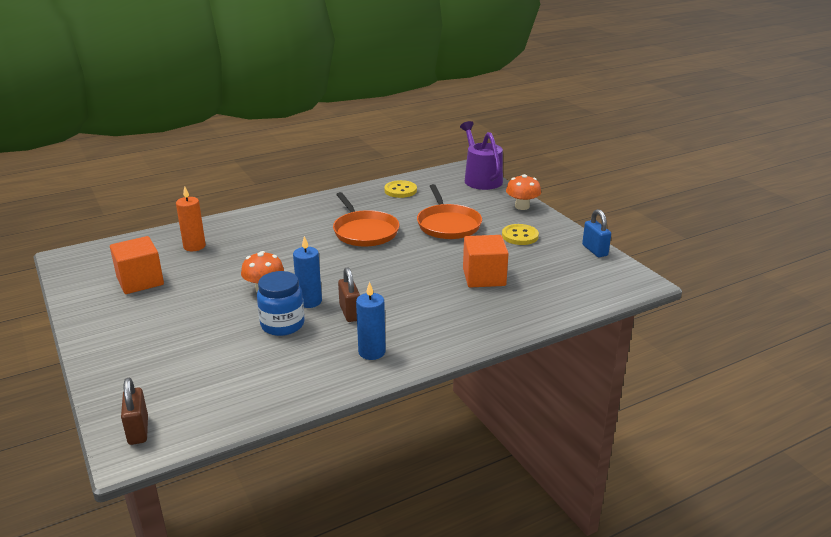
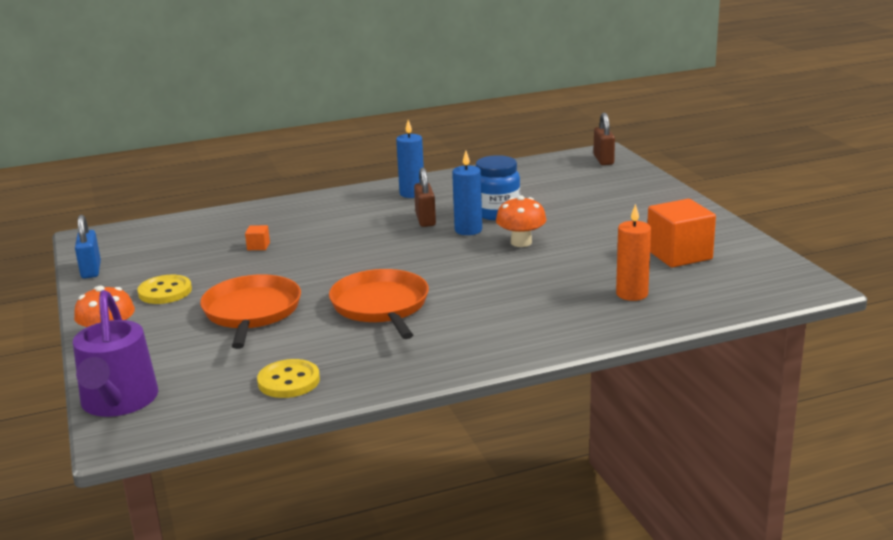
camera: 170 degrees left, 5 degrees down
(484, 277) = (258, 246): orange cube -> orange cube, size x0.42

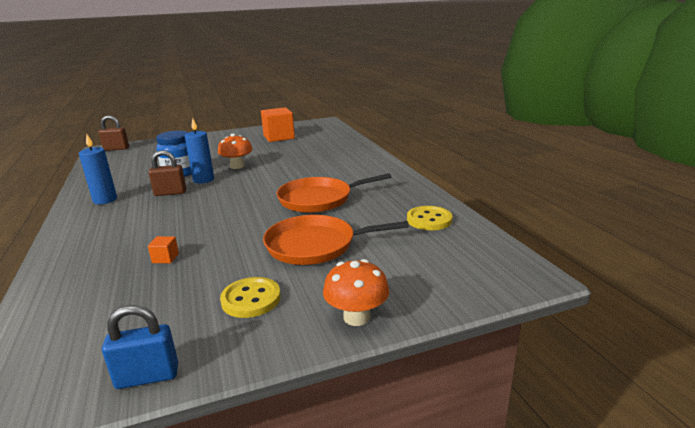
camera: 90 degrees left, 0 degrees up
(118, 402) = (481, 286): purple watering can -> none
(632, 294) = (322, 145): orange candle -> none

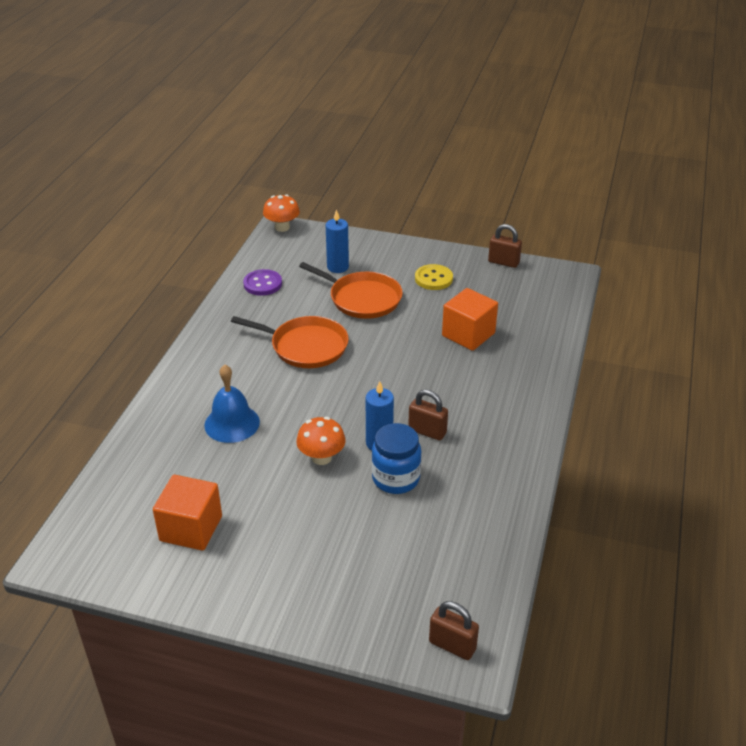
camera: 145 degrees left, 15 degrees up
(105, 200) = (498, 453): blue candle -> blue candle (338, 267)
(147, 377) = (503, 262): blue padlock -> brown padlock
(165, 258) = (468, 334): orange cube -> orange cube, size x2.39
(312, 160) = (232, 423): none -> blue bell
(356, 317) = (390, 247): orange mushroom -> orange mushroom (282, 227)
(429, 220) = (262, 284): yellow button -> purple button

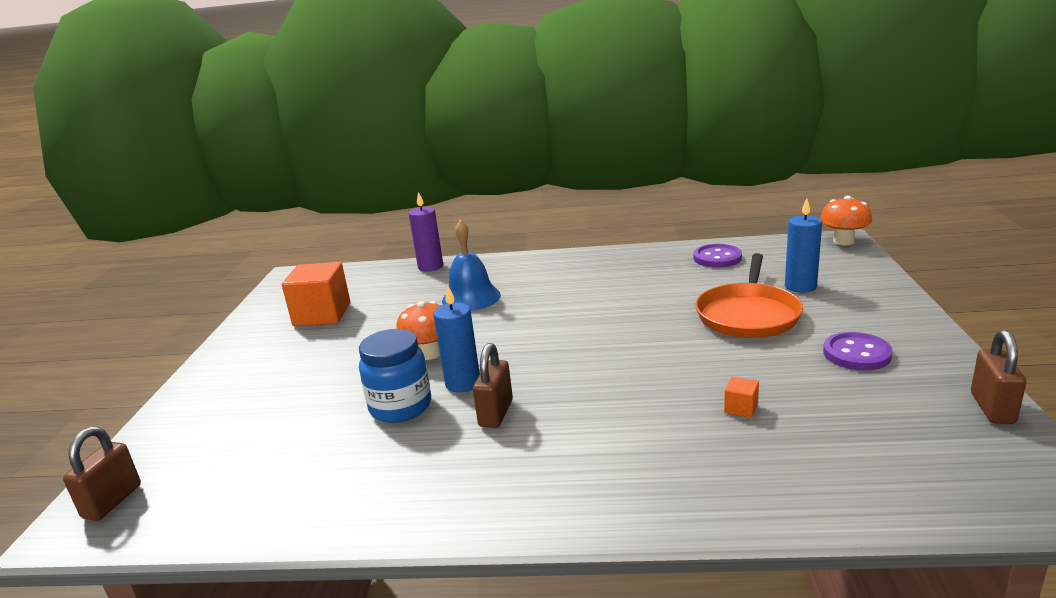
camera: 80 degrees right, 15 degrees down
(133, 443) = (430, 266): none -> purple candle
(305, 346) = (620, 303): orange pan -> none
(433, 279) = (856, 354): yellow button -> purple button
(468, 334) = (741, 408): orange cube -> orange cube, size x0.42

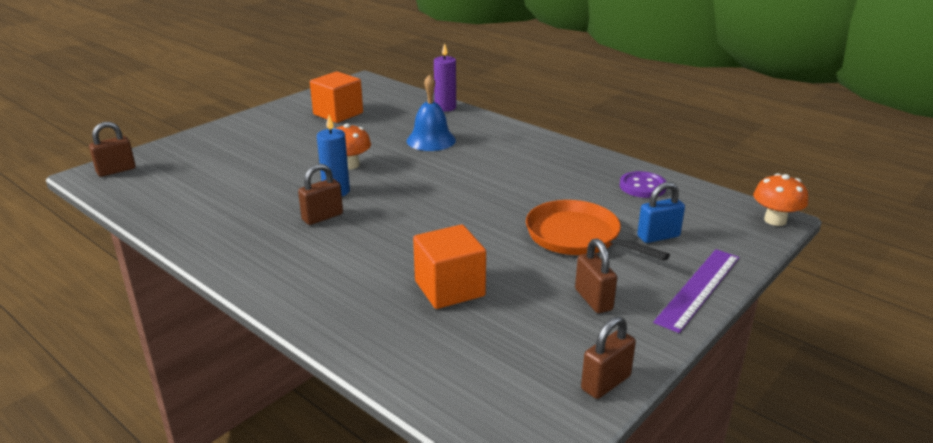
camera: 35 degrees right, 5 degrees up
(400, 407) = (287, 188): blue jar -> none
(741, 408) = (449, 288): orange cube -> orange cube, size x2.39
(748, 315) = (577, 236): orange pan -> orange pan turned 75 degrees clockwise
(800, 286) = (658, 236): blue candle -> blue padlock
(856, 354) = (593, 300): purple button -> brown padlock
(898, 308) = (699, 288): none -> purple ruler

